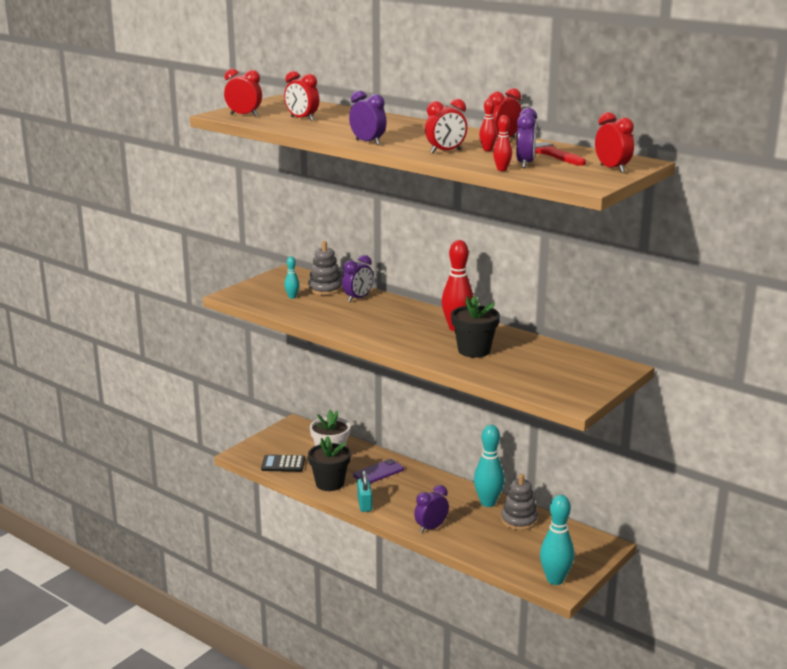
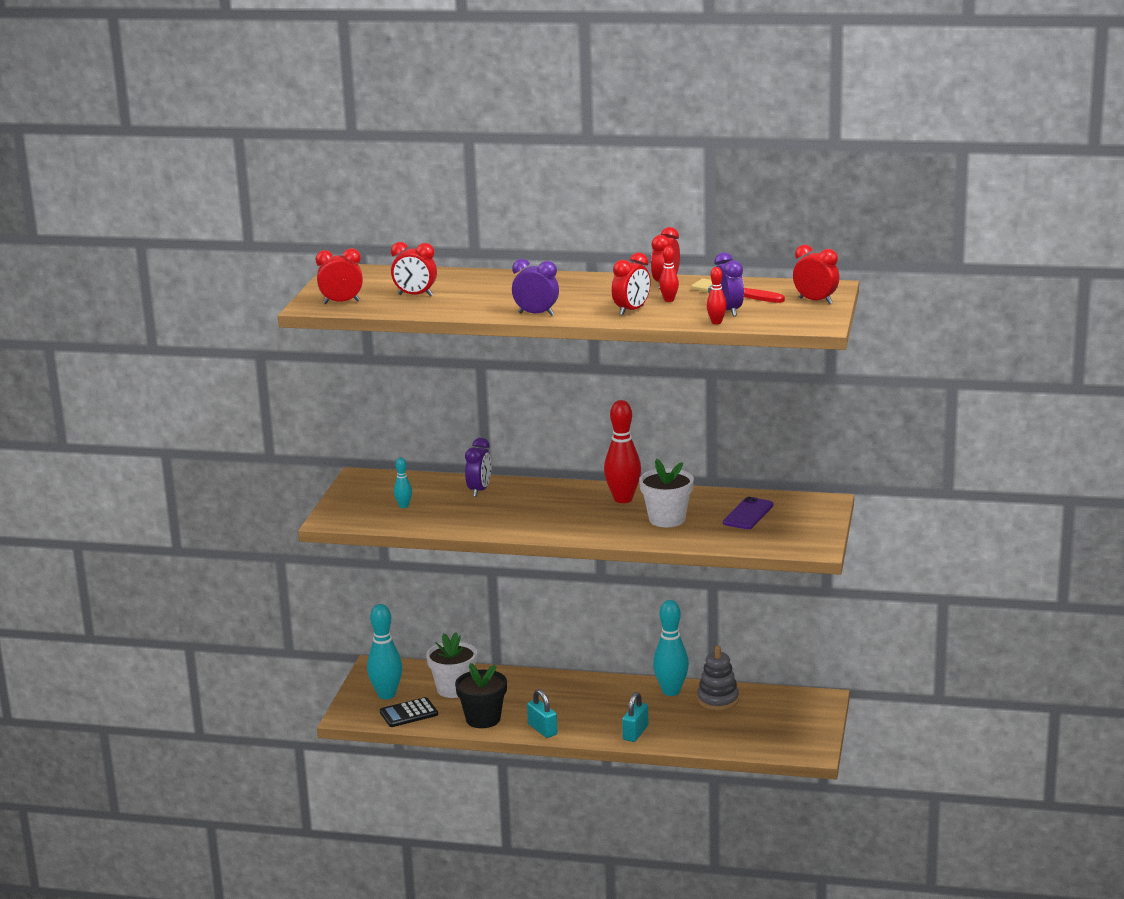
camera: 25 degrees left, 0 degrees up
(325, 289) = (429, 488): grey stacking toy -> none
(378, 472) = (525, 692): purple phone -> purple phone (748, 514)
(431, 528) = (635, 733): purple clock -> turquoise padlock
(474, 350) = (667, 519): black flower pot -> white flower pot
(555, 580) = (801, 746): turquoise bowling pin -> turquoise bowling pin (386, 695)

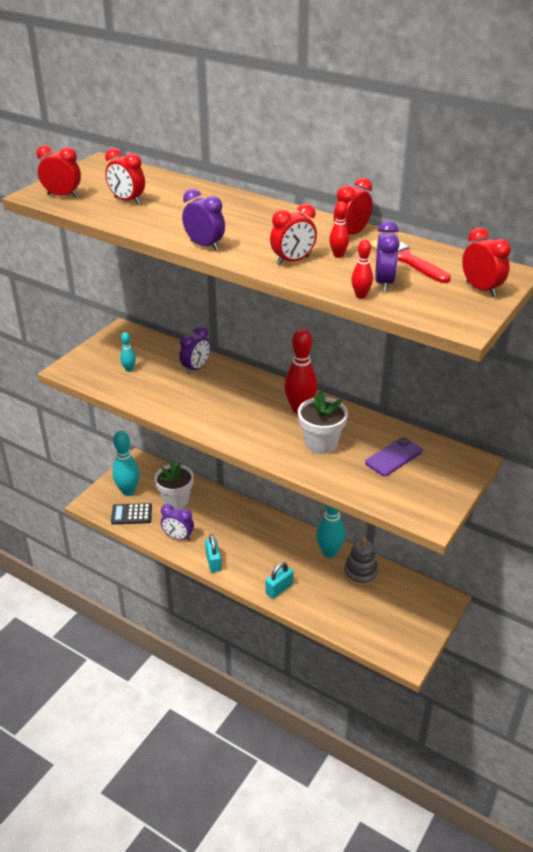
camera: 20 degrees right, 15 degrees up
(483, 719) = (178, 537): black flower pot -> purple clock

